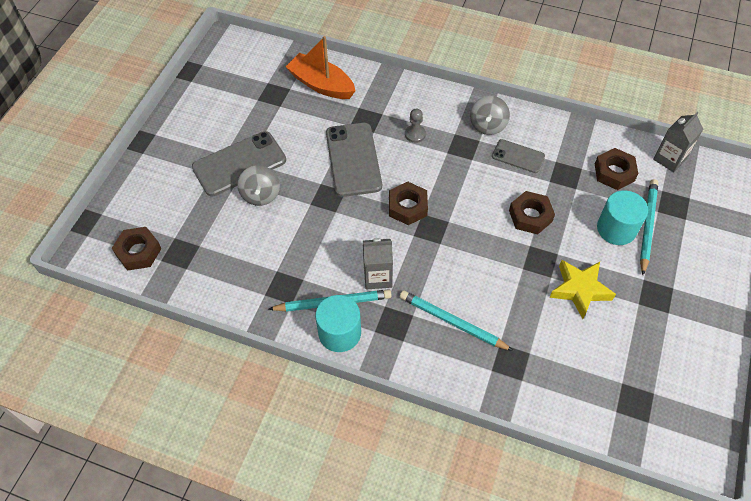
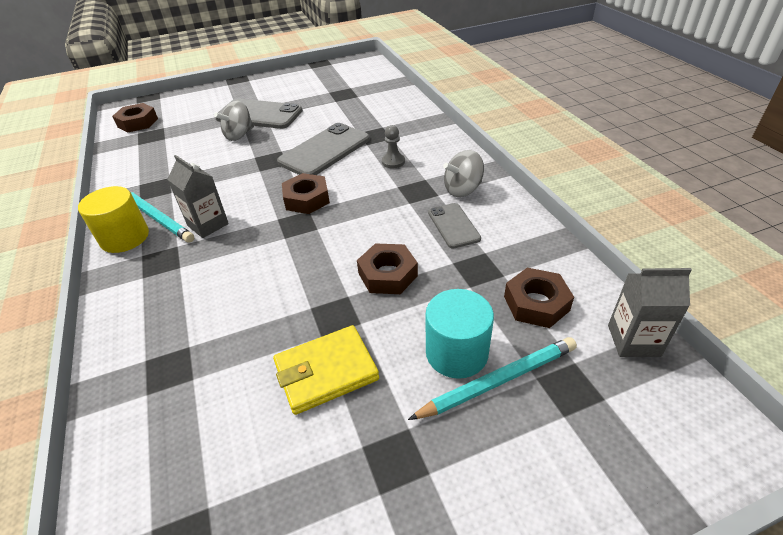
camera: 50 degrees right, 15 degrees down
(321, 84) = (380, 103): orange boat -> none
(339, 333) = (125, 238): turquoise cylinder -> yellow cylinder
(452, 322) = (190, 296): turquoise pencil -> none
(579, 290) = (326, 371): yellow star -> yellow wallet

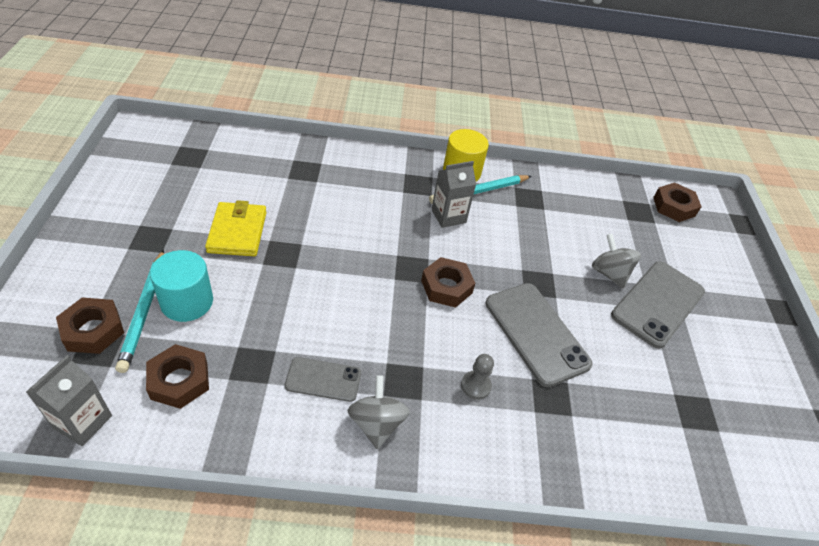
camera: 105 degrees right, 5 degrees up
(387, 274) = (298, 300): brown nut -> brown nut (93, 330)

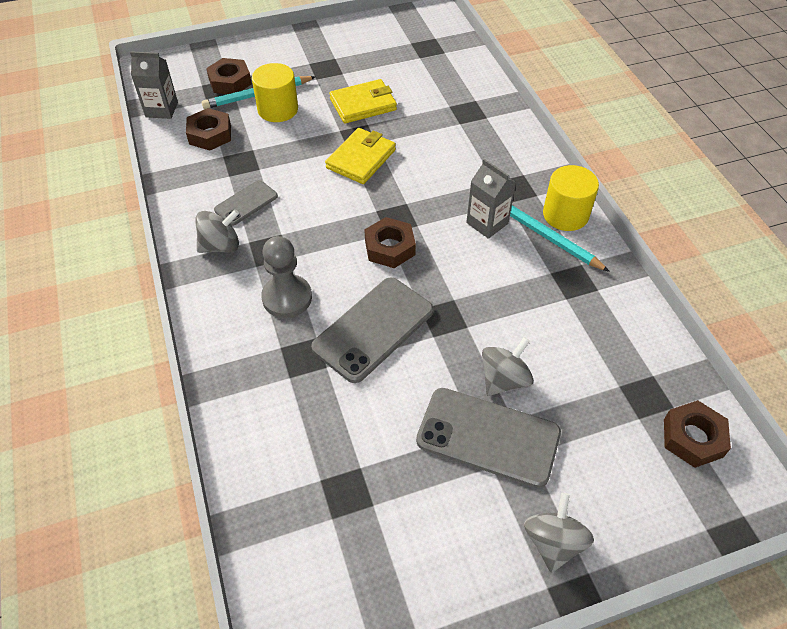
camera: 75 degrees right, 5 degrees up
(187, 302) = (278, 109): turquoise cylinder -> yellow cylinder
(318, 263) = (361, 159): none -> yellow wallet
(323, 379) = (246, 203): grey phone -> grey phone turned 60 degrees clockwise
(475, 386) = (287, 298): grey pawn -> grey pawn, size x1.72
(744, 305) = (553, 542): none -> grey spinning top

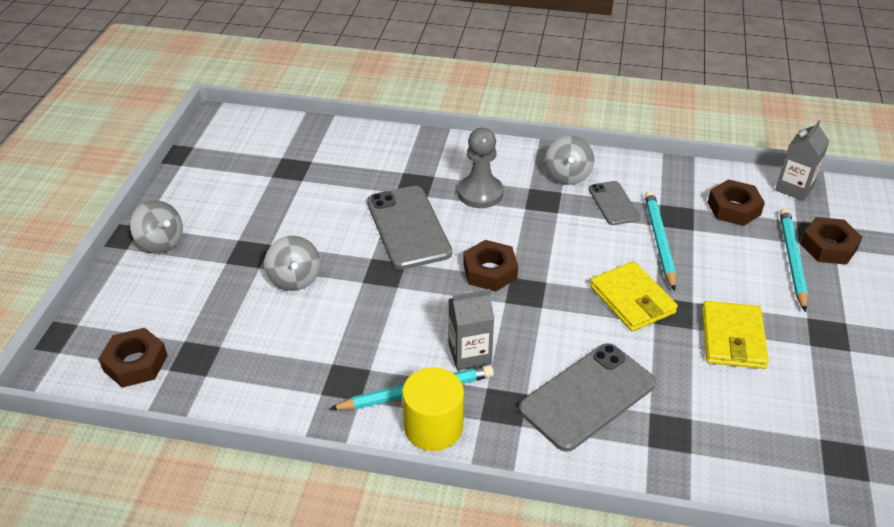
camera: 120 degrees right, 10 degrees down
(278, 109) = (756, 266): yellow cylinder -> none
(280, 163) = (659, 241): none -> turquoise pencil
(488, 437) = (260, 247): grey phone -> grey phone (587, 396)

